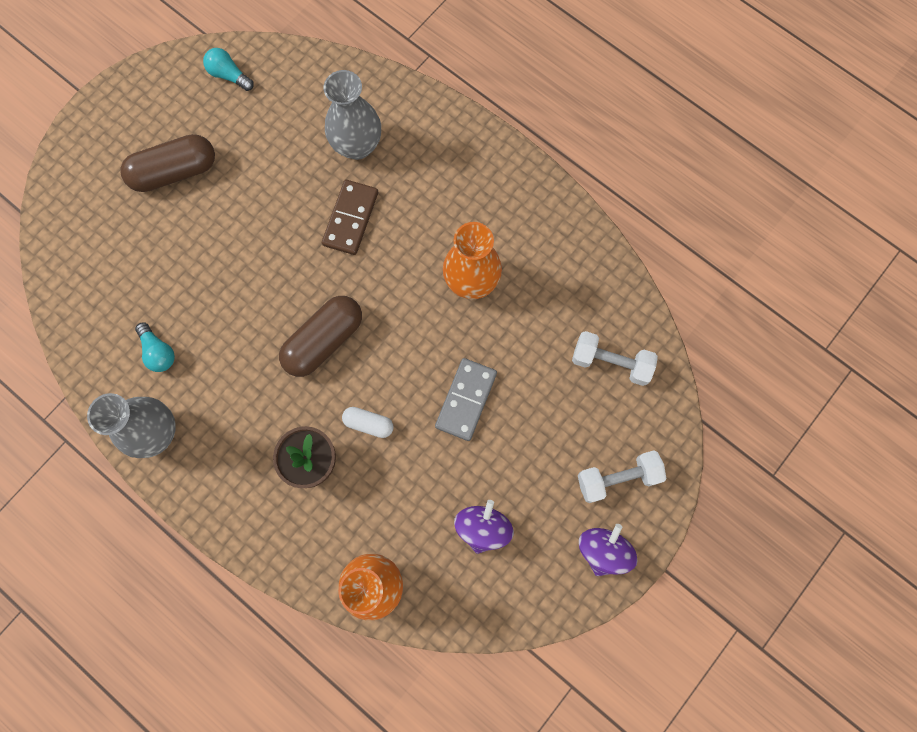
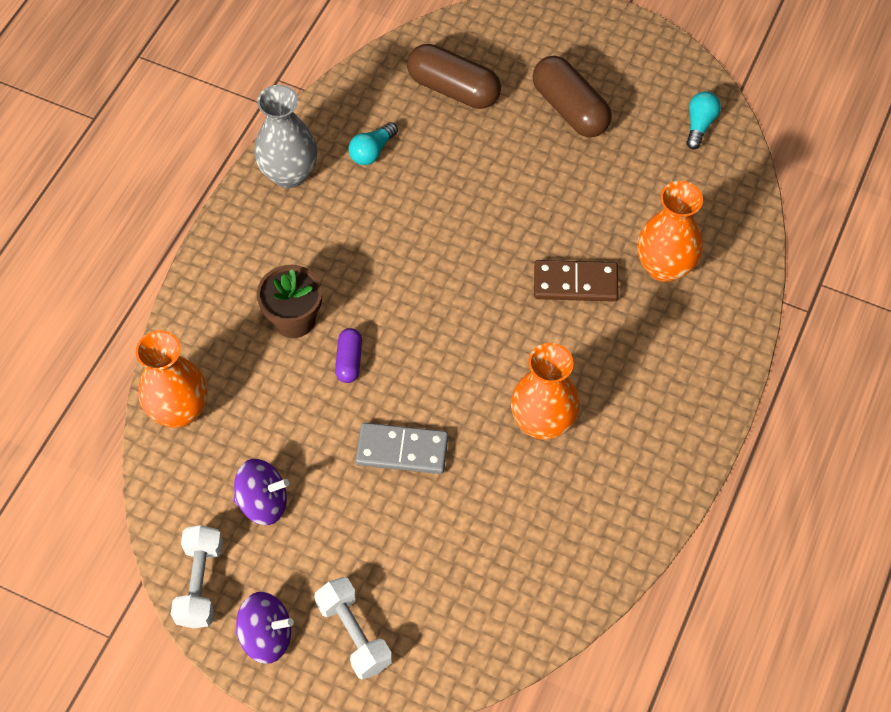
camera: 75 degrees right, 15 degrees down
(324, 341) = (428, 294): brown capsule -> brown capsule (453, 89)
(357, 145) = (664, 267): grey vase -> orange vase
(368, 424) = (349, 361): white capsule -> purple capsule
(611, 362) = (491, 596): white dumbbell -> white dumbbell (200, 583)

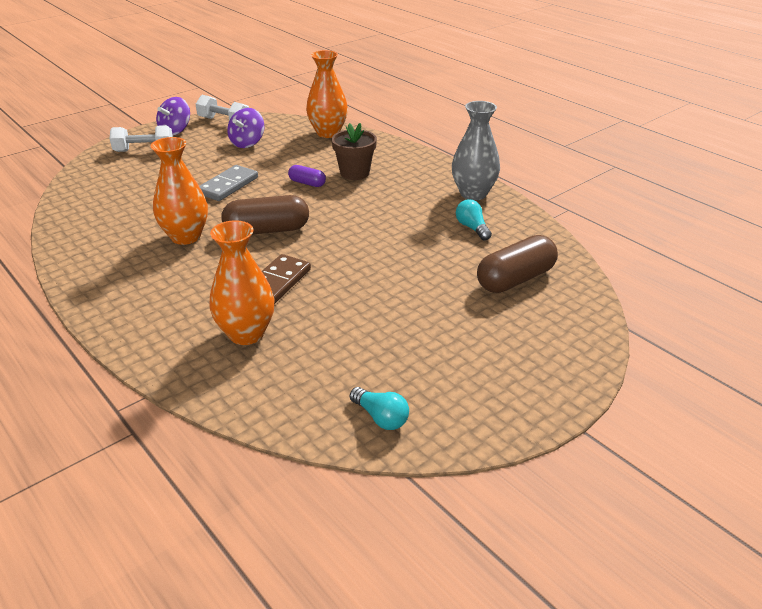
camera: 115 degrees right, 25 degrees down
(570, 109) = (455, 336): brown capsule -> brown capsule (267, 230)

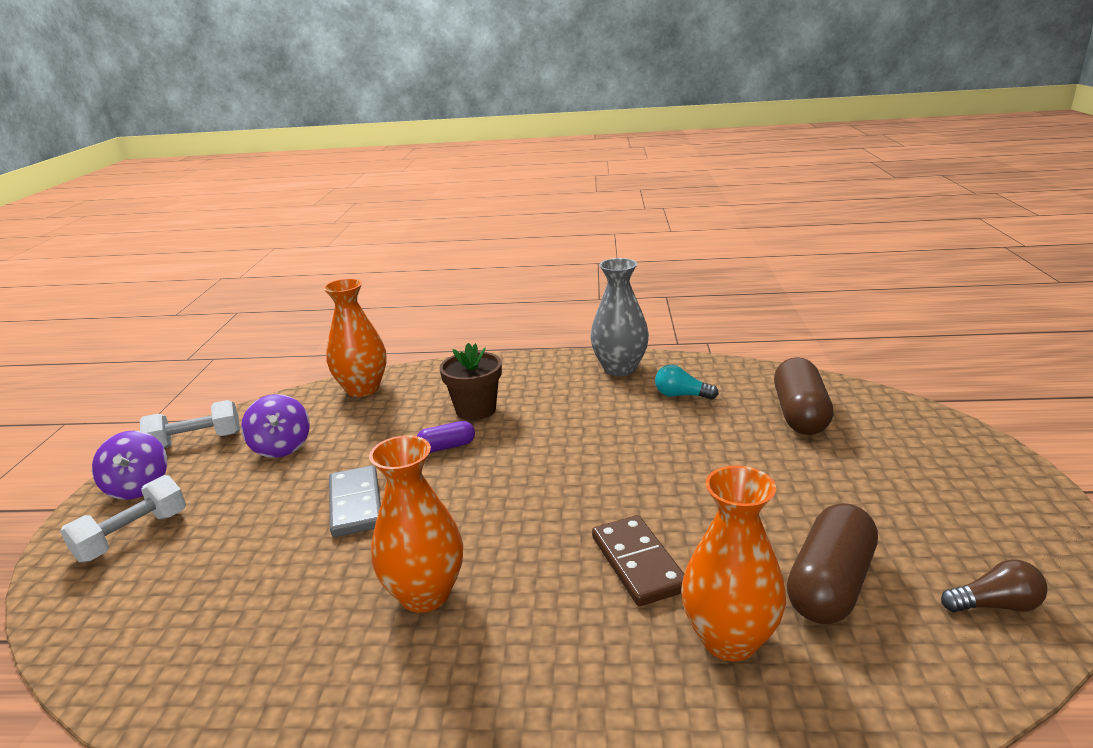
camera: 45 degrees left, 10 degrees down
(267, 230) = (508, 519): brown capsule -> brown capsule (830, 584)
(381, 417) = (995, 605): turquoise light bulb -> brown light bulb

